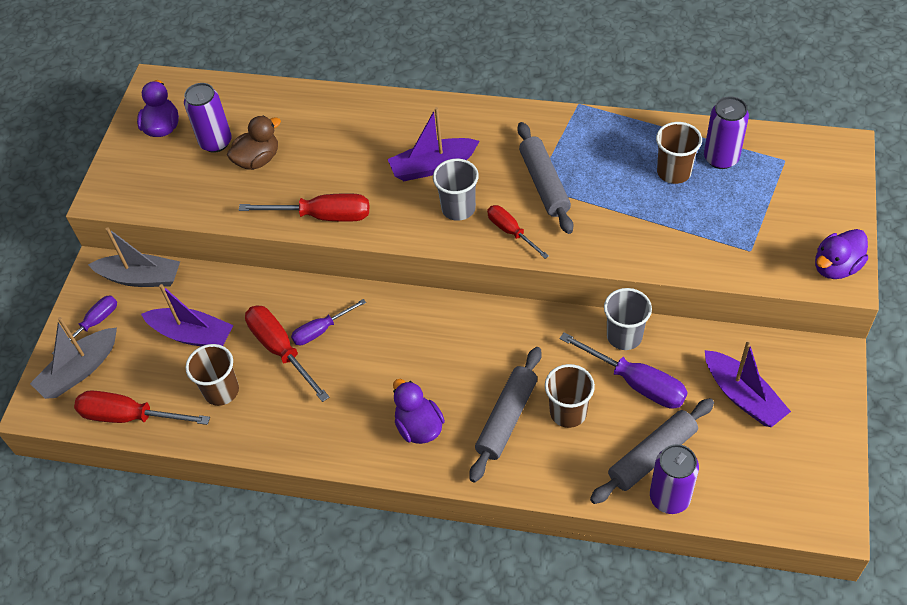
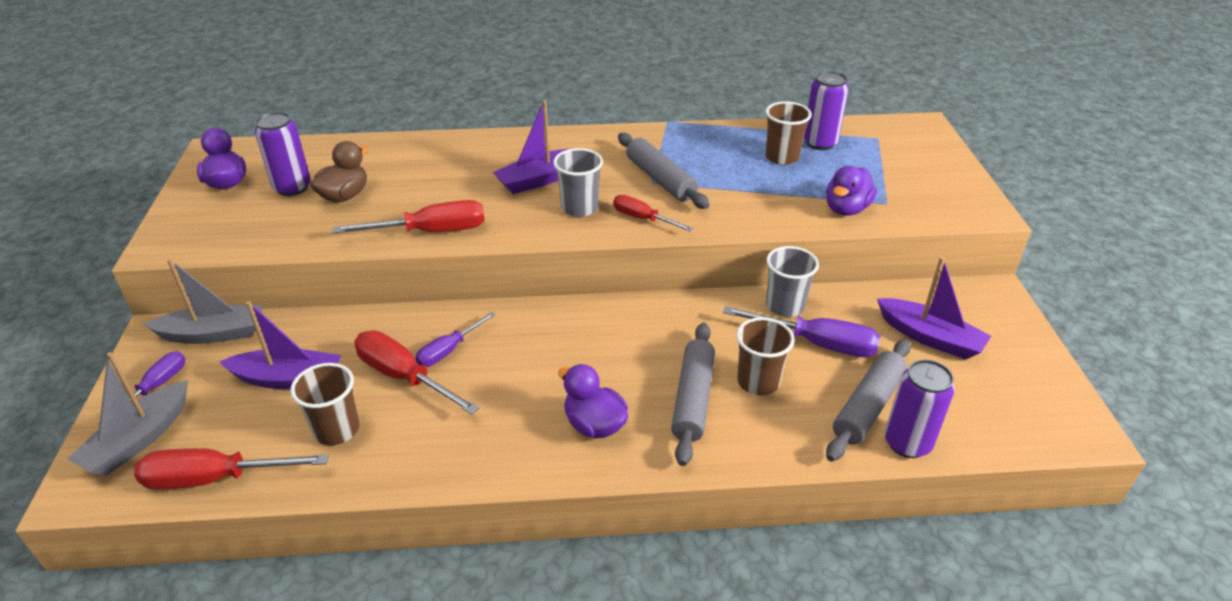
camera: 20 degrees left, 15 degrees down
(836, 267) = (972, 204): purple duck -> purple duck (846, 209)

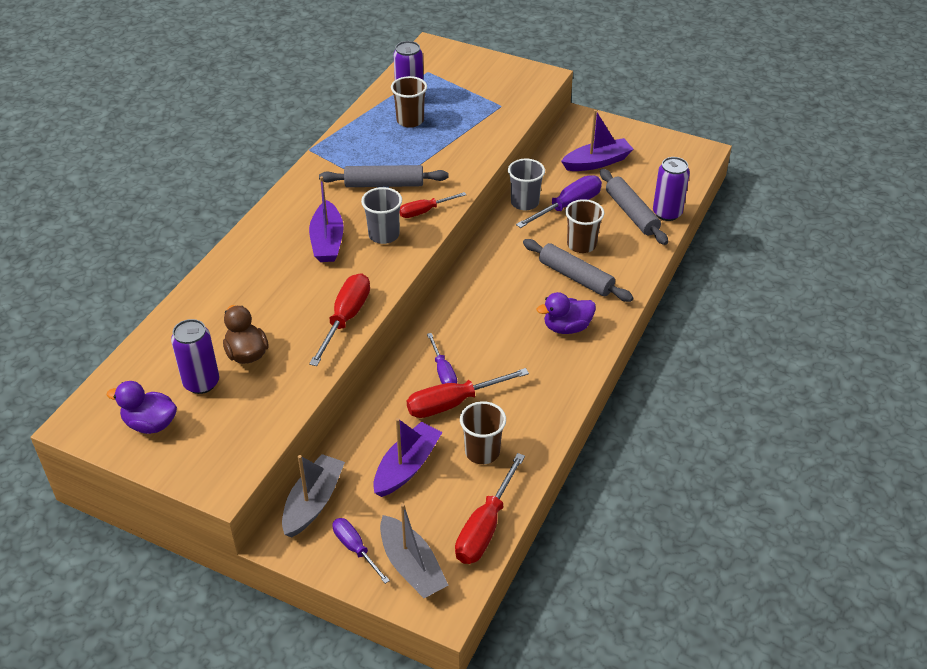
camera: 60 degrees left, 5 degrees up
(846, 209) = (493, 124): purple duck -> none

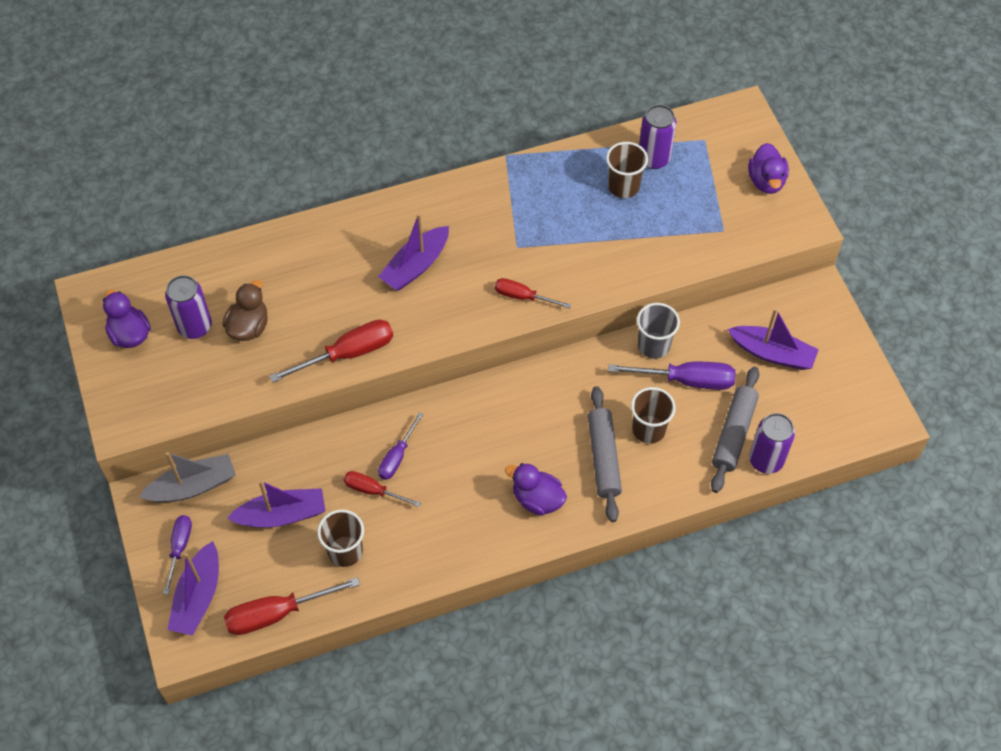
camera: 45 degrees right, 15 degrees up
(384, 184) = (523, 241): grey rolling pin -> none
(384, 235) = (464, 295): grey cup -> none
(412, 566) = (198, 597): grey boat -> purple boat
(453, 403) = (373, 491): red screwdriver -> red screwdriver, size x0.62
(492, 70) = (766, 181): none -> purple duck

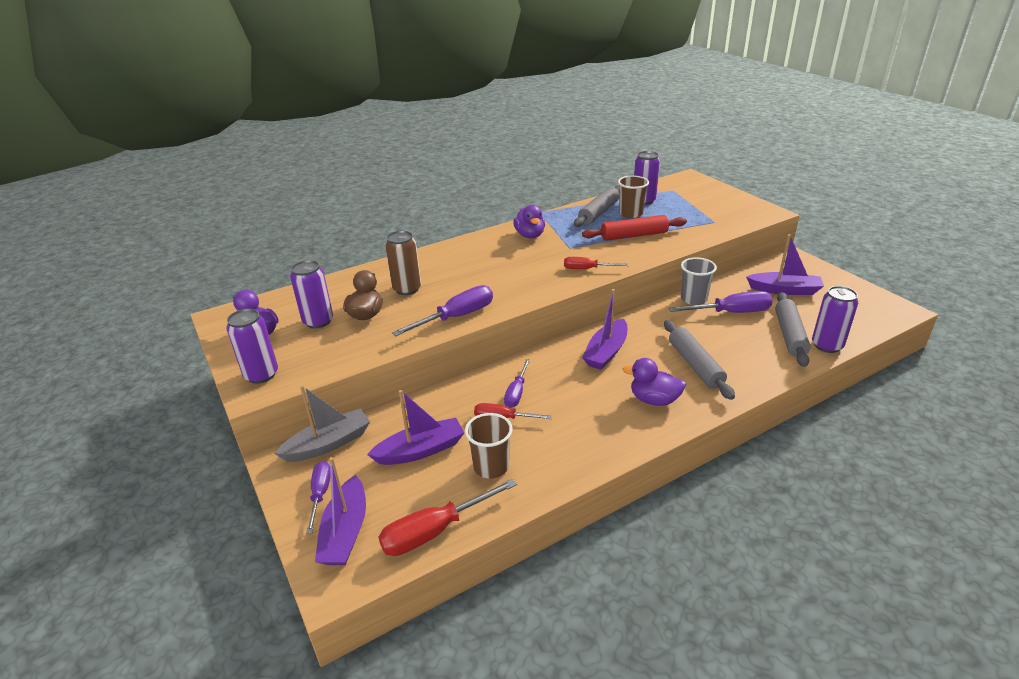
camera: 10 degrees left, 25 degrees down
(130, 403) = (261, 375): none -> purple can
(302, 288) = (407, 289): none -> brown can
(348, 353) = (457, 317): red screwdriver -> purple screwdriver
(416, 266) = (495, 266): purple boat -> purple boat (606, 352)
(583, 174) = (599, 212): none -> grey rolling pin
(607, 238) = (634, 235): none -> red rolling pin
(648, 429) = (721, 343): brown cup -> none
(766, 181) = (727, 199): purple duck -> purple duck (530, 235)

